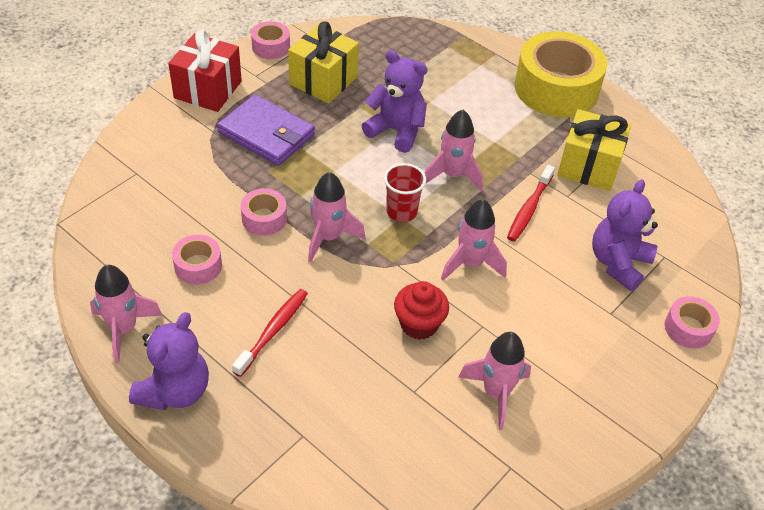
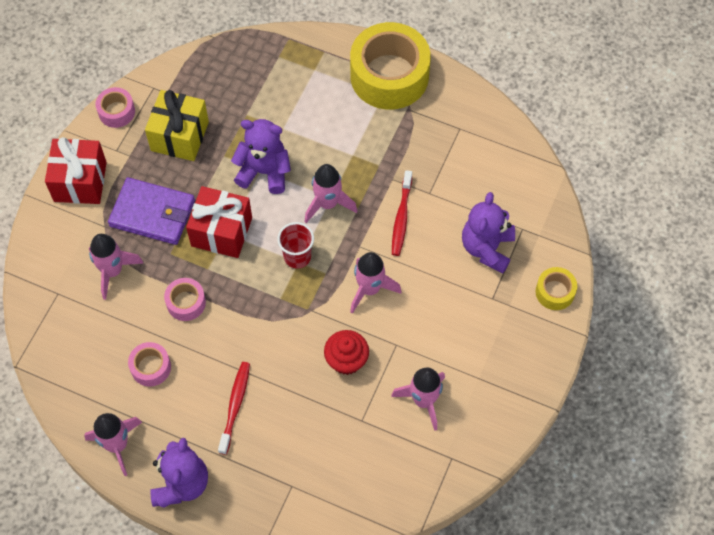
camera: 15 degrees left, 15 degrees up
(328, 237) = (246, 303): pink rocket -> pink rocket (113, 271)
(330, 168) = (221, 232): none -> red gift
(588, 166) = (439, 155): yellow gift -> none
(688, 328) = (555, 292): pink tape -> yellow tape

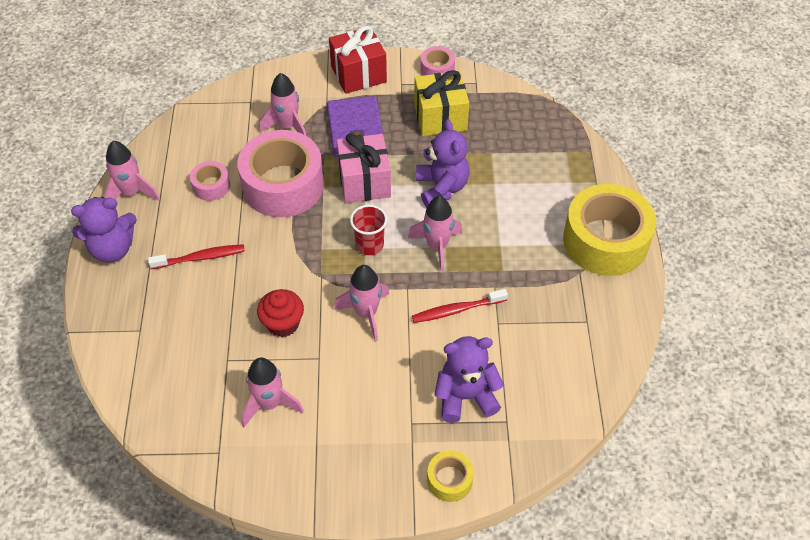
camera: 65 degrees right, 10 degrees down
(186, 302) = (283, 185): pink tape -> pink tape, size x2.18
(221, 232) = (364, 182): red gift -> pink gift

